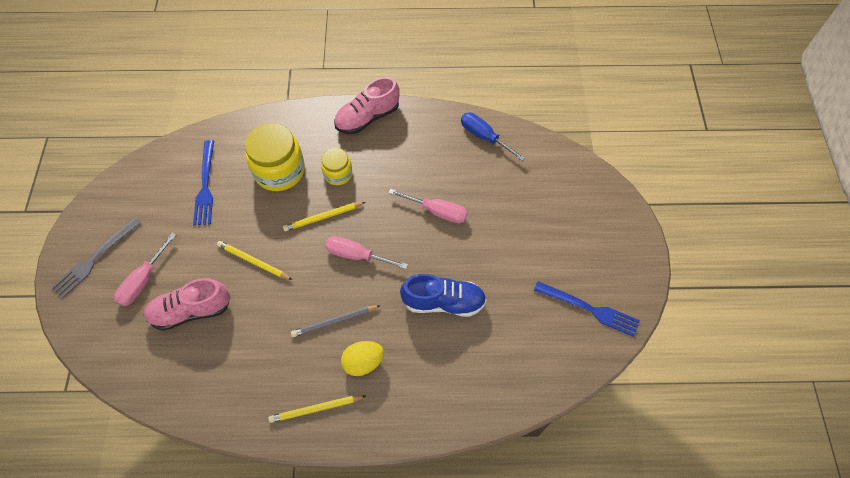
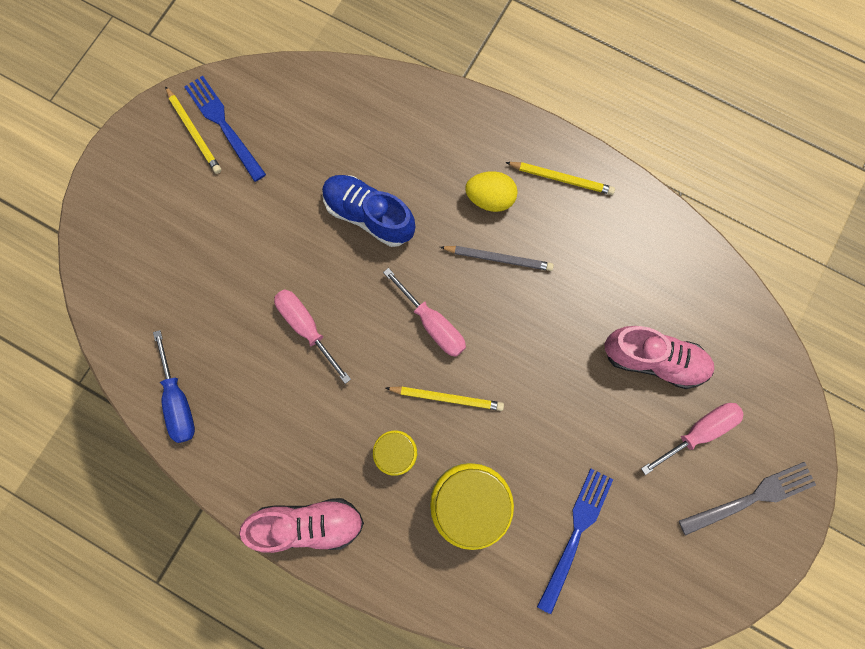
camera: 150 degrees left, 15 degrees up
(253, 261) = (557, 384): yellow pencil -> yellow pencil (194, 132)

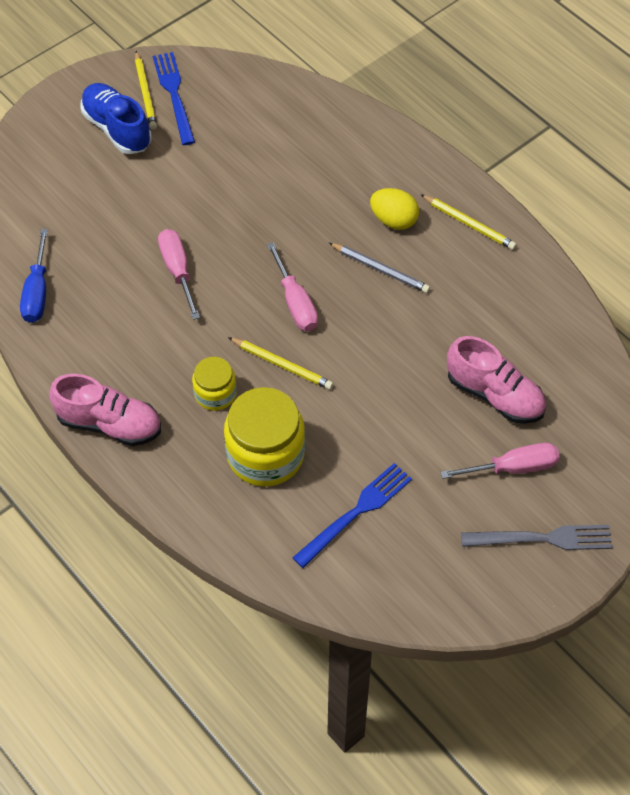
camera: 20 degrees right, 20 degrees down
(369, 215) = (274, 201): blue shoe -> blue shoe (117, 129)

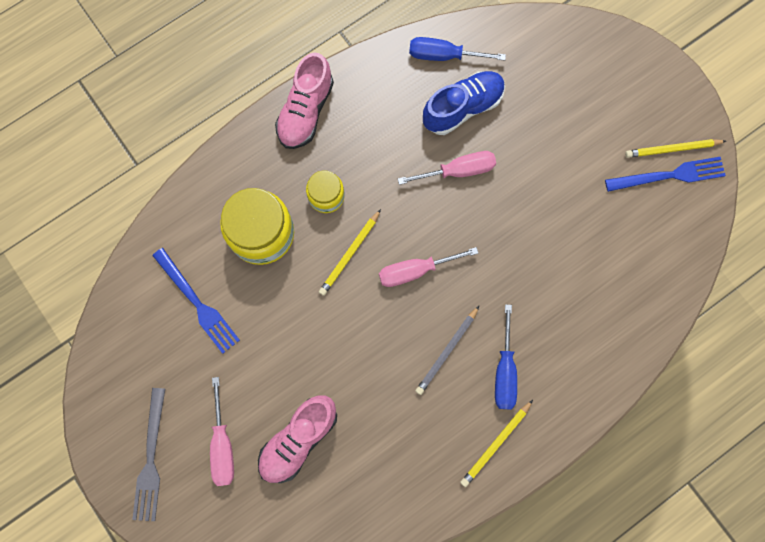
camera: 95 degrees right, 20 degrees up
(117, 129) = (627, 123): blue shoe -> blue shoe (462, 108)
(393, 220) = (504, 370): yellow egg -> blue screwdriver

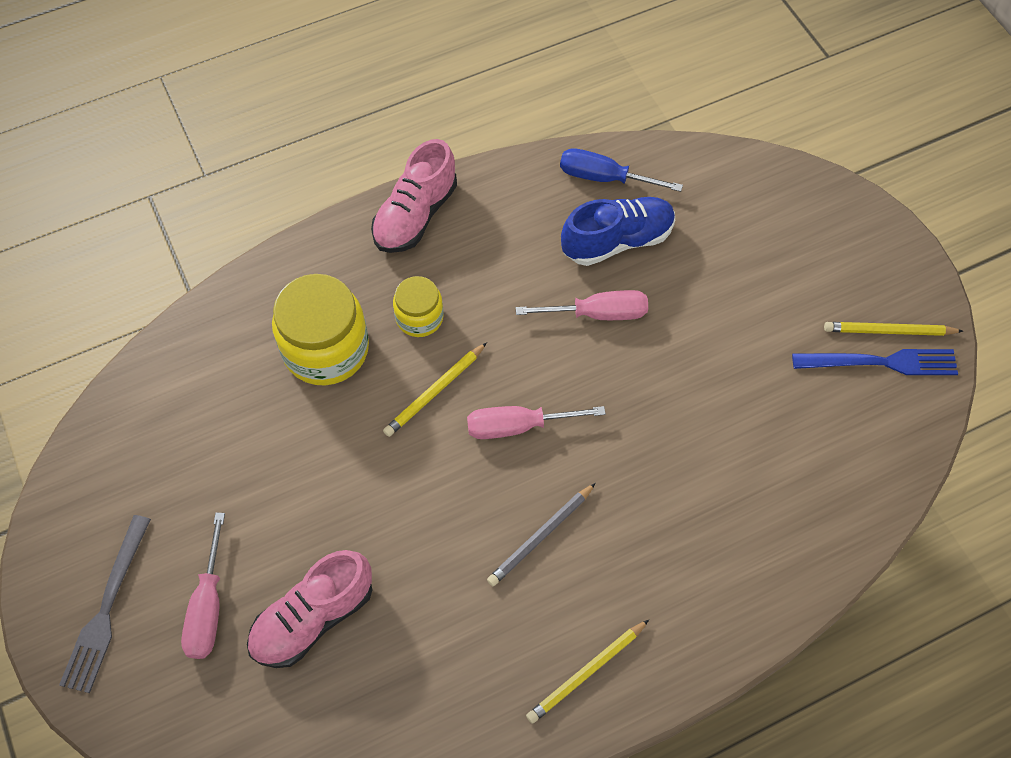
camera: 10 degrees right, 15 degrees down
(197, 303) = (221, 420): blue fork -> none
(504, 370) = (616, 575): blue screwdriver -> none

